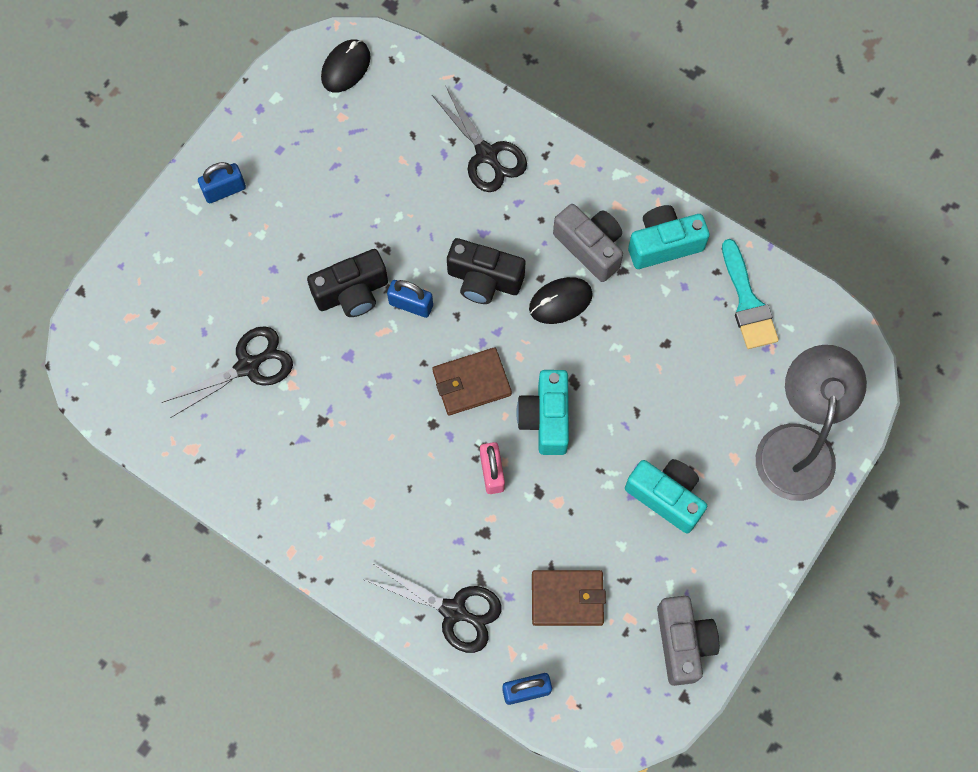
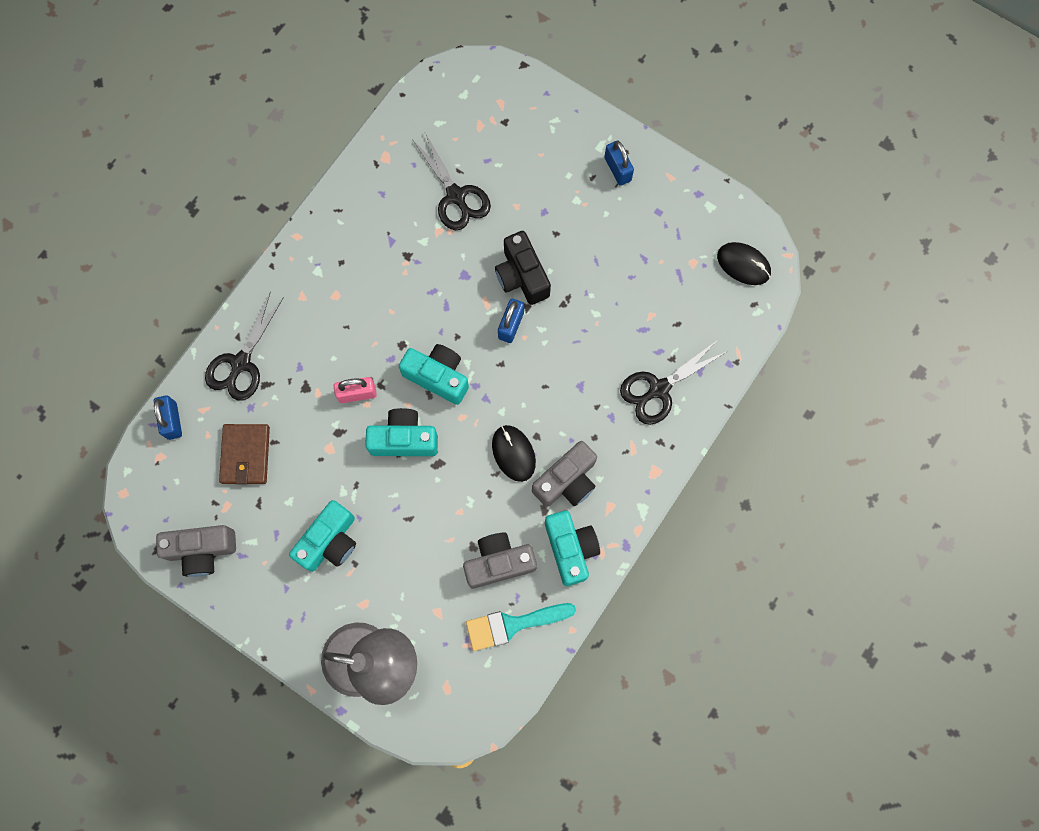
camera: 90 degrees right, 5 degrees up
(471, 383) = (438, 376): brown wallet -> turquoise camera
(484, 280) = (534, 387): black camera -> none
(682, 316) = (499, 562): none -> grey camera

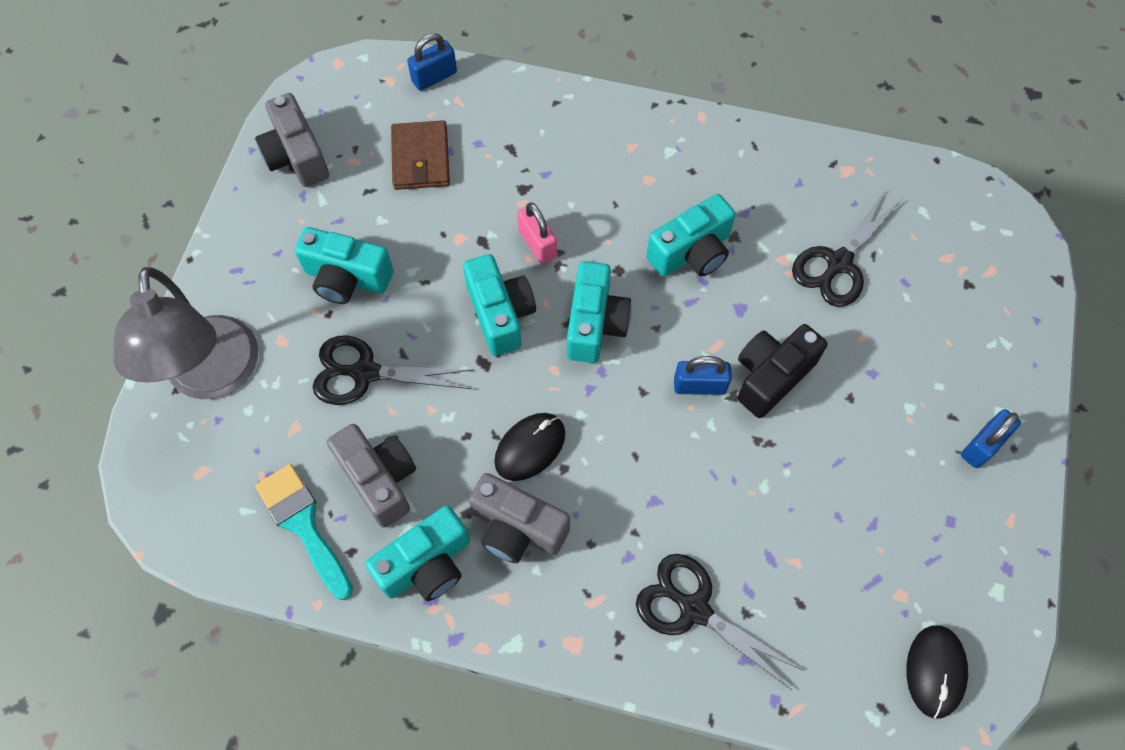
camera: 70 degrees right, 10 degrees down
(241, 363) = (526, 116): black scissors -> black scissors (365, 373)
(246, 455) = (421, 158): brown wallet -> brown wallet turned 75 degrees counterclockwise
(408, 289) = (691, 252): none -> turquoise camera

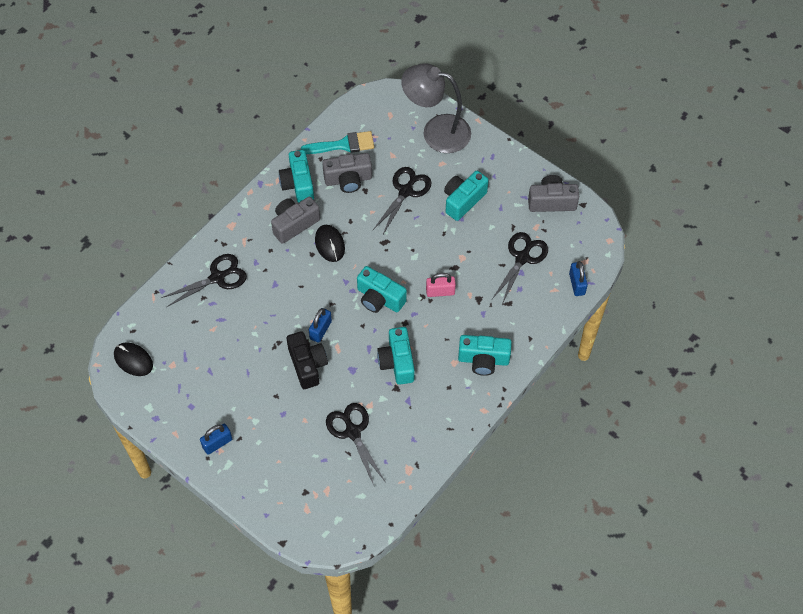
camera: 115 degrees right, 5 degrees down
(421, 158) = (522, 258): brown wallet -> black scissors
(500, 314) = (407, 259): turquoise camera -> turquoise camera (483, 360)
(982, 445) = (217, 443): blue padlock -> blue padlock turned 75 degrees clockwise

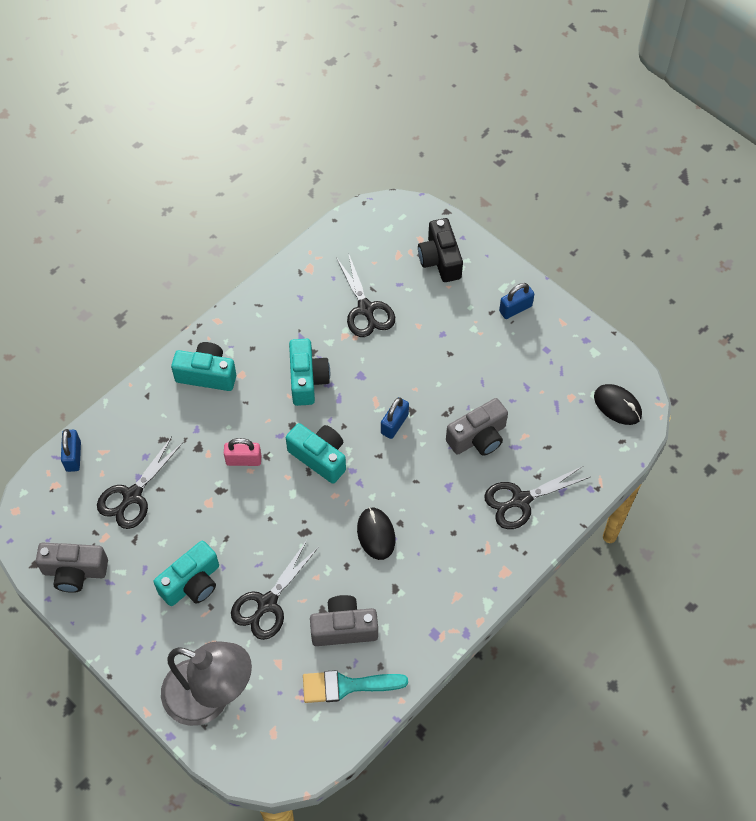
camera: 175 degrees left, 0 degrees up
(294, 224) = (421, 566): grey camera -> grey camera (478, 437)
(298, 184) = (413, 627): turquoise camera -> none
(307, 365) = (412, 384): black camera -> black camera (440, 260)

